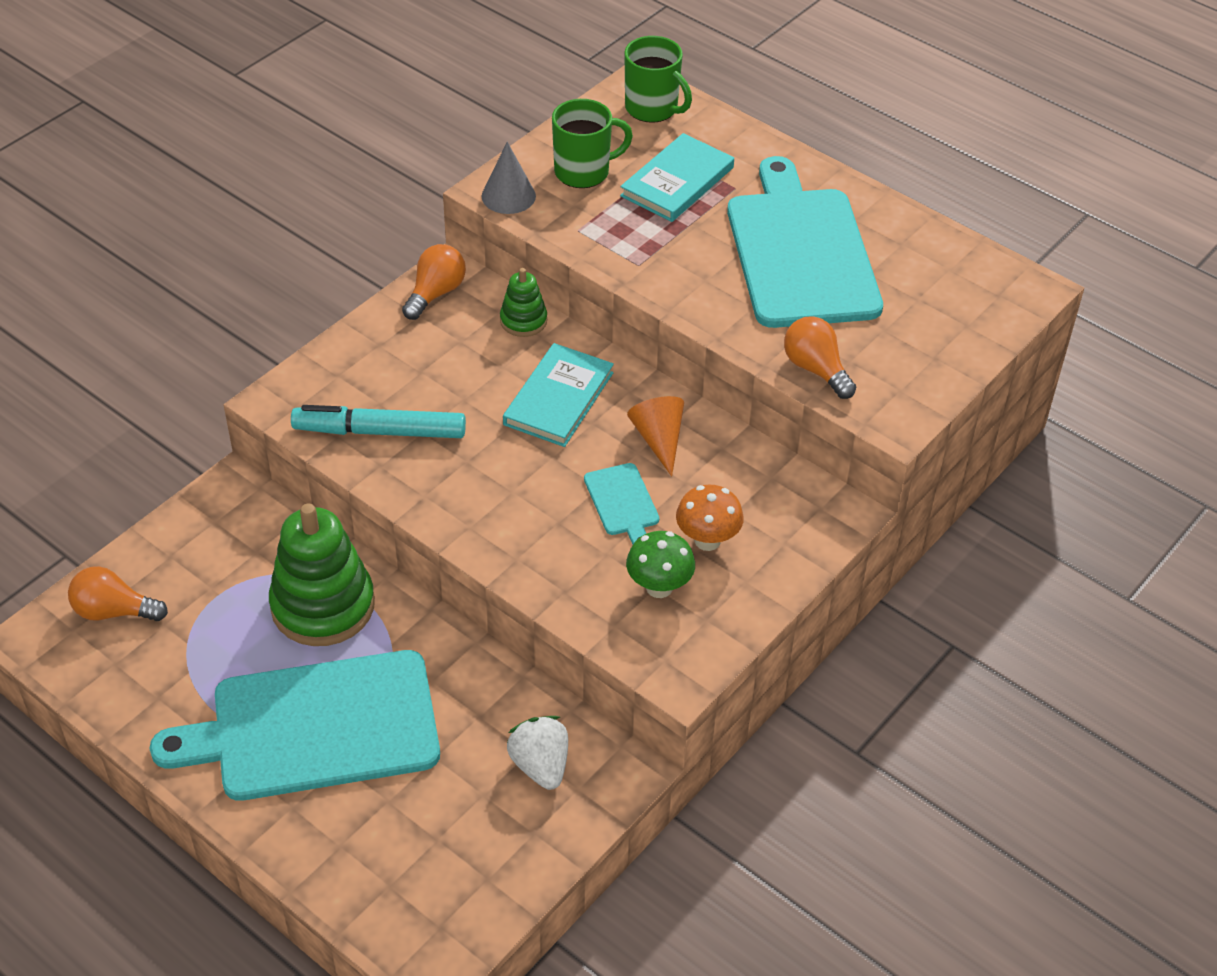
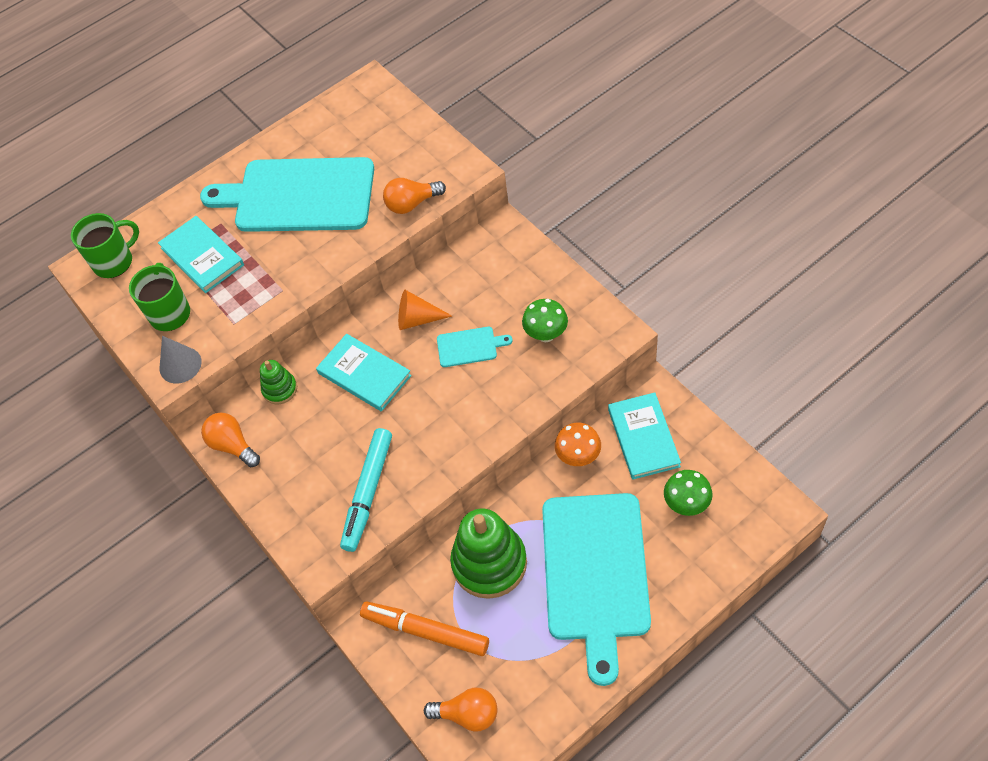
camera: 70 degrees left, 10 degrees up
(114, 611) = (467, 714): orange light bulb -> orange light bulb turned 105 degrees counterclockwise
(224, 552) = (425, 631): none -> orange marker
(433, 830) = (686, 504): none -> green mushroom
(540, 765) = (643, 437): white strawberry -> turquoise book
(707, 540) = (511, 303): orange mushroom -> orange mushroom (578, 457)

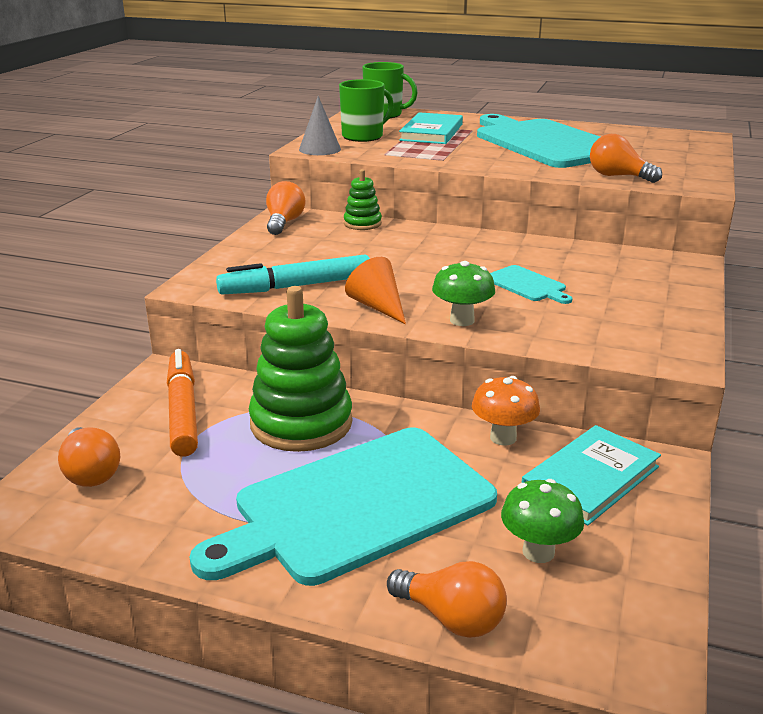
camera: 50 degrees right, 30 degrees down
(364, 374) = (424, 249): turquoise book -> none
(417, 319) = (519, 254): orange cone -> orange cone (378, 306)
(546, 334) = (606, 318): green mushroom -> green mushroom (462, 320)
(709, 574) = (451, 618): none -> orange light bulb

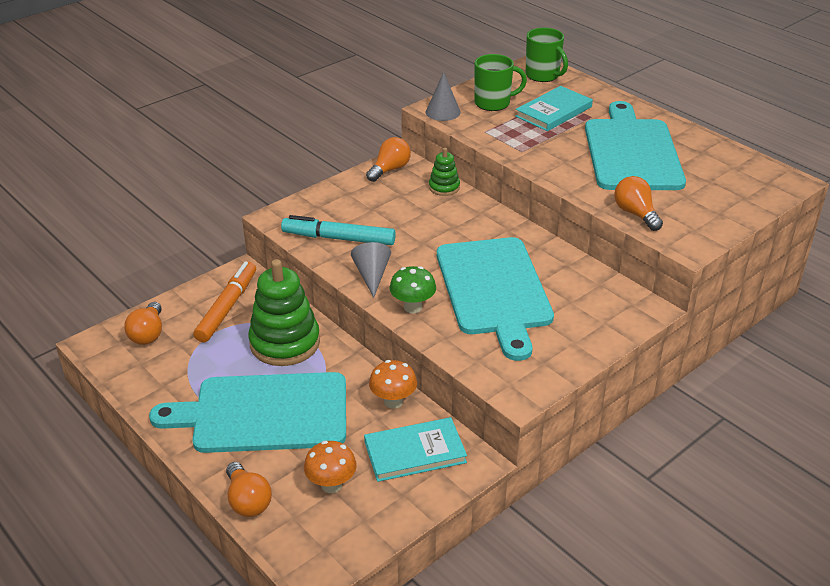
camera: 30 degrees right, 10 degrees up
(378, 306) = (372, 275): orange cone -> grey cone
(527, 285) = (494, 290): turquoise cutting board -> turquoise cutting board, size x2.43
(538, 552) = (331, 485): green mushroom -> orange mushroom

